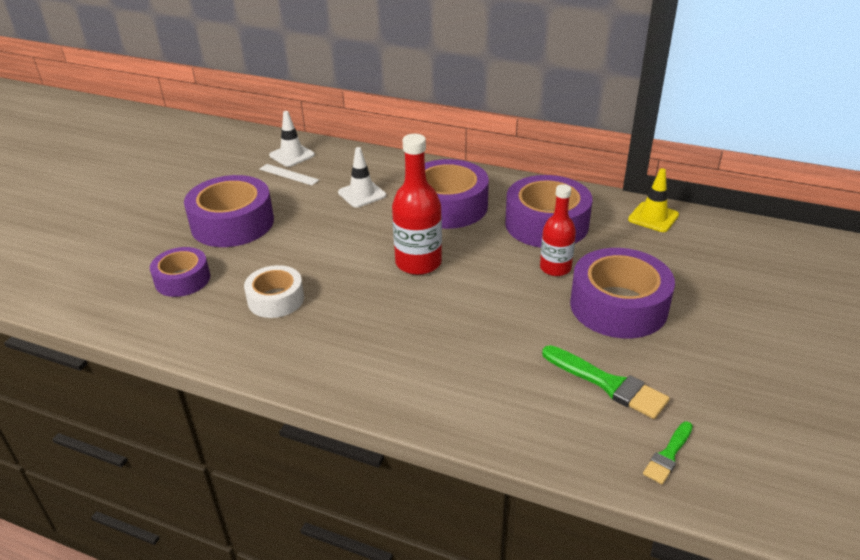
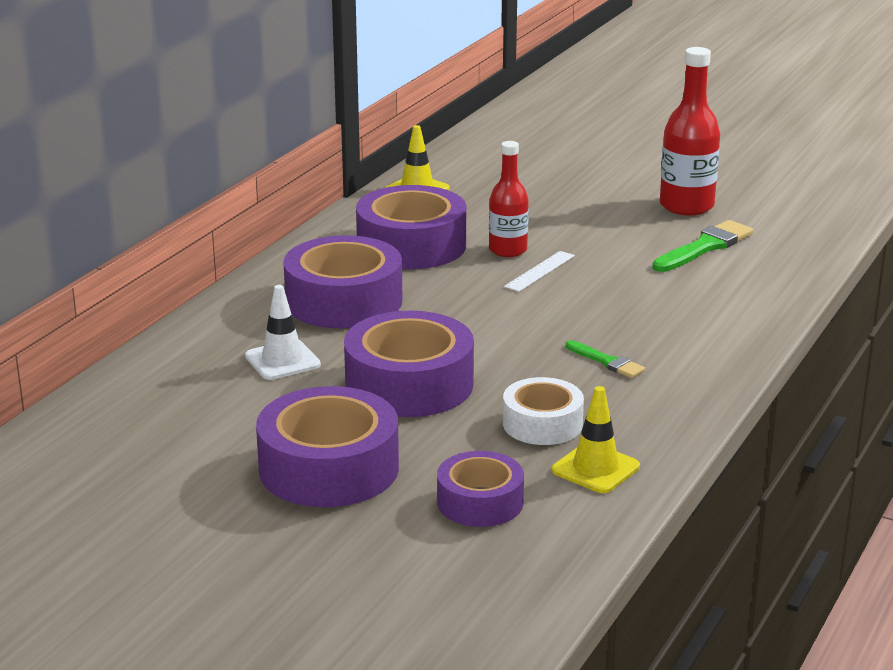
camera: 85 degrees left, 10 degrees down
(213, 326) = (595, 468): none -> yellow traffic cone
(289, 174) = (186, 422): white ruler -> white ruler (540, 271)
(292, 155) = (115, 421): white traffic cone -> none
(418, 263) = (478, 326): red bottle -> red bottle (686, 206)
(618, 306) = (583, 228): purple tape -> purple tape (409, 384)
(668, 455) = (794, 235): green brush -> green brush (607, 362)

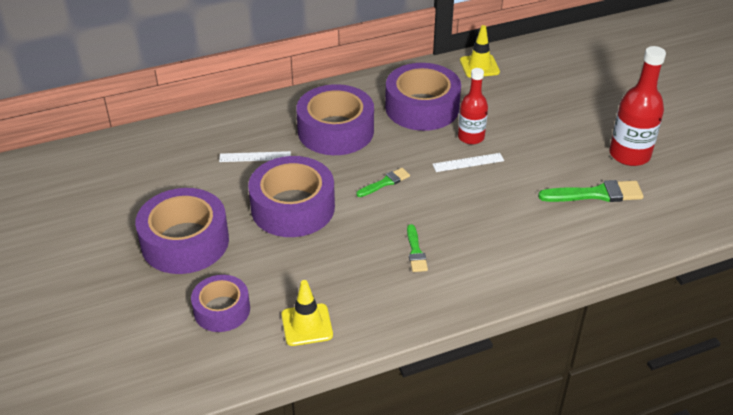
camera: 40 degrees right, 15 degrees up
(282, 360) = (255, 157): white traffic cone -> white ruler
(478, 321) = (385, 182): none -> green brush
(542, 424) = (322, 276): white tape -> none

